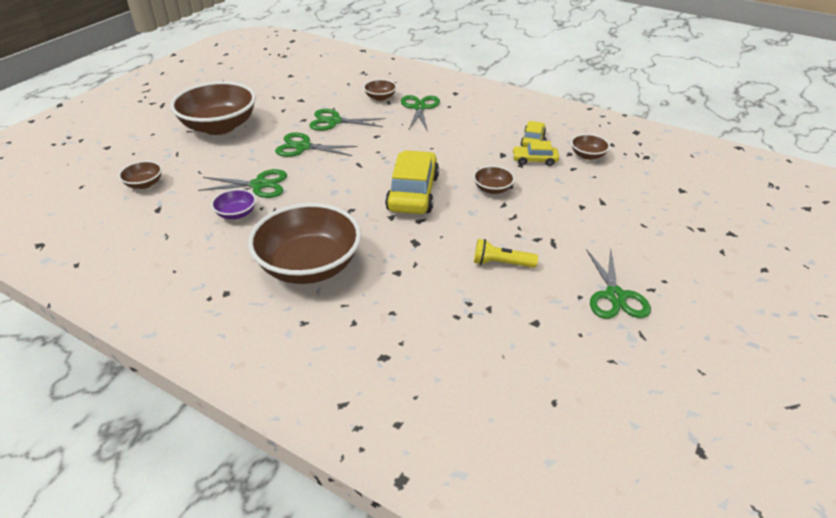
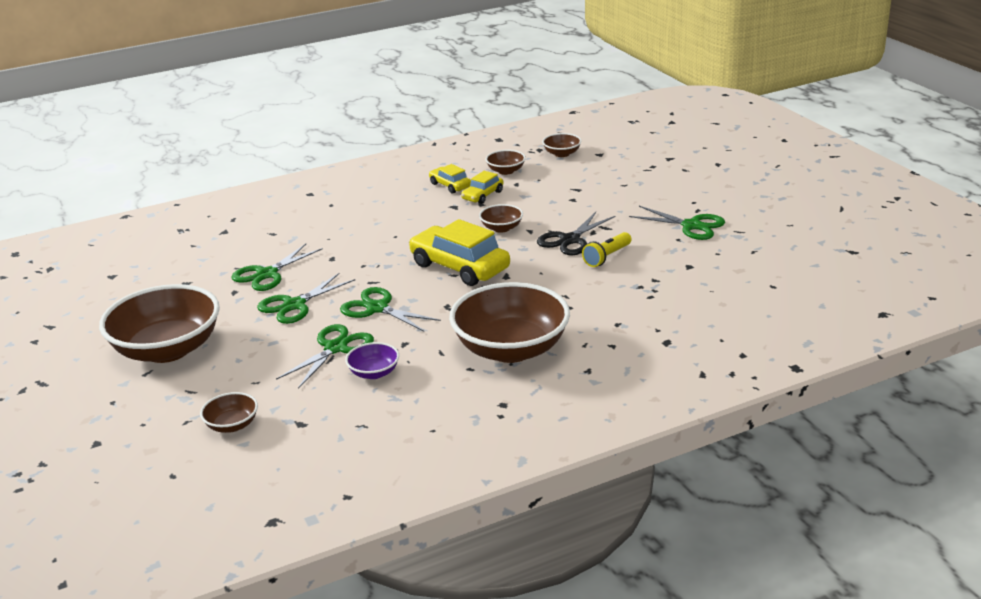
camera: 55 degrees left, 10 degrees down
(380, 97) = (256, 235): brown bowl -> brown bowl (562, 154)
(420, 108) = (311, 220): green scissors -> green scissors (377, 308)
(509, 231) = (569, 240): none -> black scissors

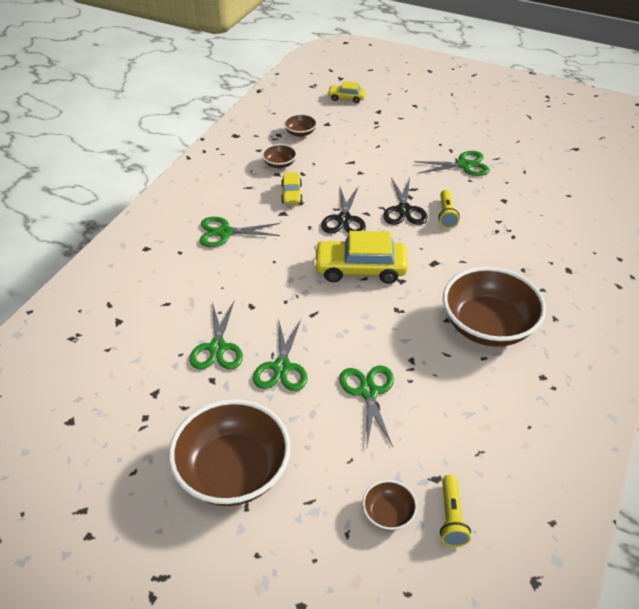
camera: 40 degrees left, 15 degrees up
(273, 451) = (451, 517): none -> yellow flashlight
(374, 373) = (426, 399): purple bowl -> none
(377, 308) = (350, 337): green scissors -> green scissors (225, 232)
(450, 185) = (254, 194): yellow car -> yellow car (346, 98)
(501, 228) = (344, 219): brown bowl -> black scissors

